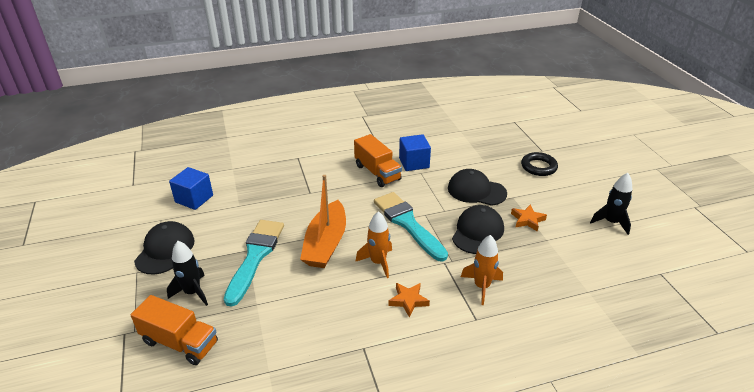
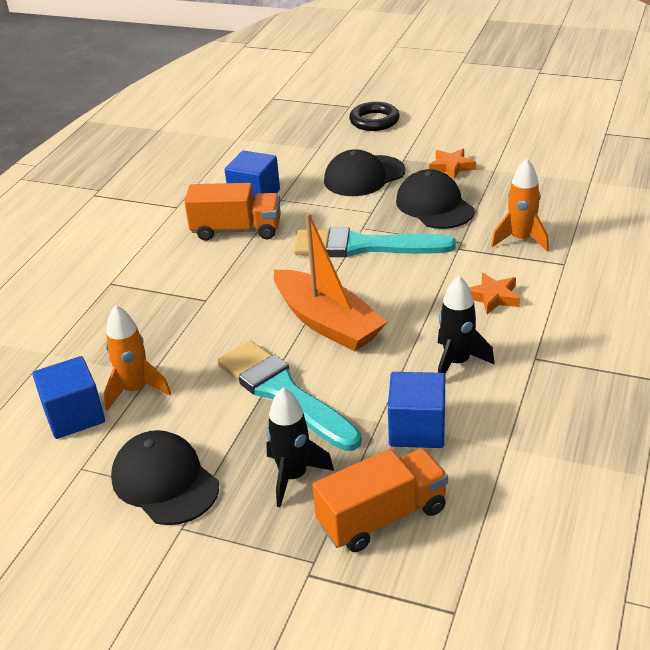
camera: 50 degrees left, 0 degrees up
(260, 323) = (417, 429): none -> blue cube
(378, 262) = (407, 294): orange rocket -> orange rocket (136, 390)
(611, 222) = (510, 123): black rocket -> black rocket (457, 363)

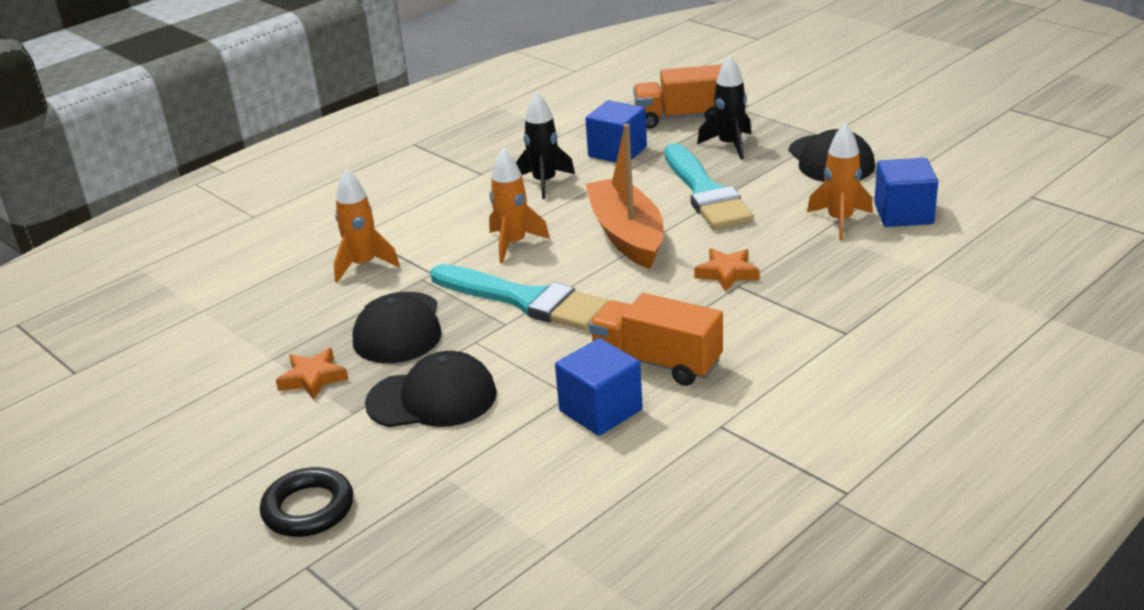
camera: 155 degrees left, 5 degrees down
(419, 288) = (513, 244): none -> orange rocket
(493, 297) = (457, 221): orange star -> orange star (727, 273)

